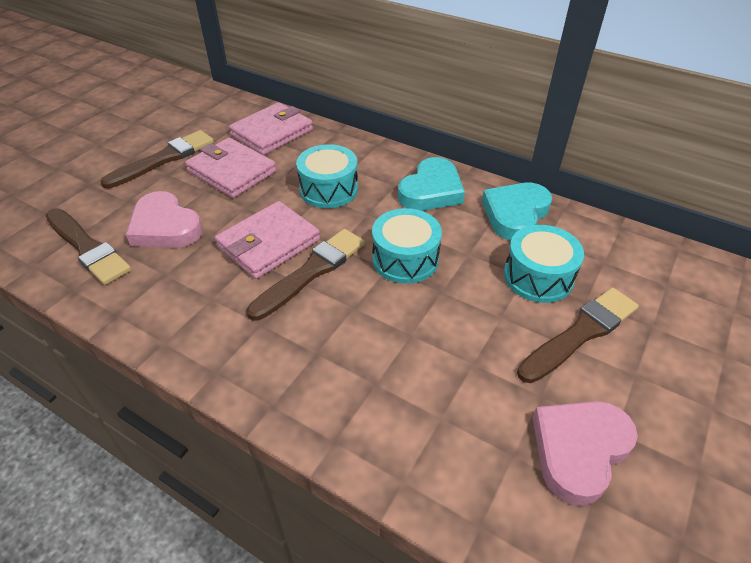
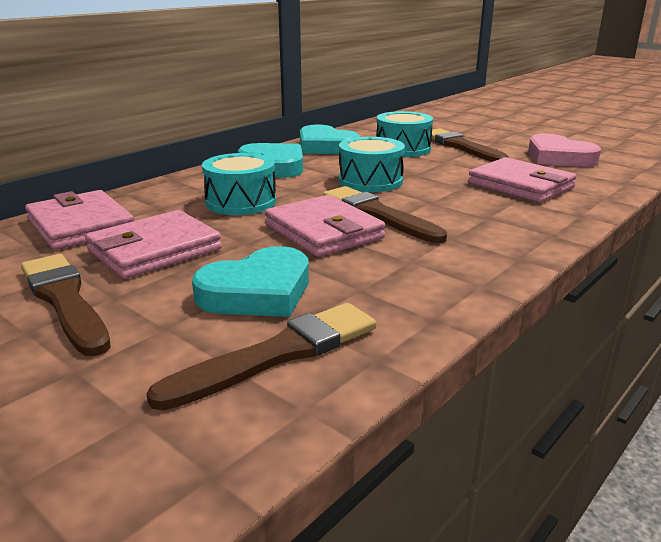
camera: 80 degrees left, 20 degrees down
(165, 227) = (257, 292): pink heart -> turquoise heart
(427, 390) = (520, 185): none -> pink wallet

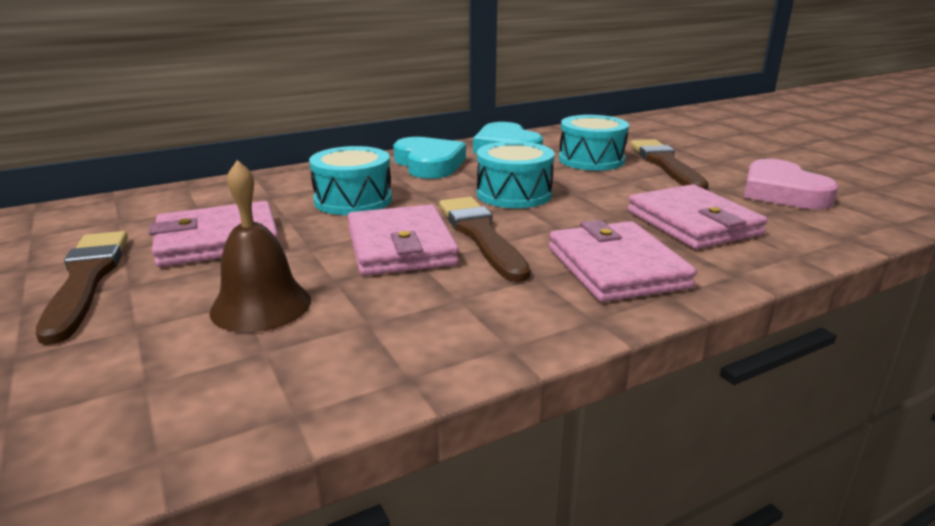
camera: 20 degrees right, 0 degrees up
(80, 225) = (183, 204): pink wallet -> pink wallet (616, 268)
(257, 292) = (261, 305): turquoise heart -> brown bell
(278, 354) = (204, 382): brown brush -> none

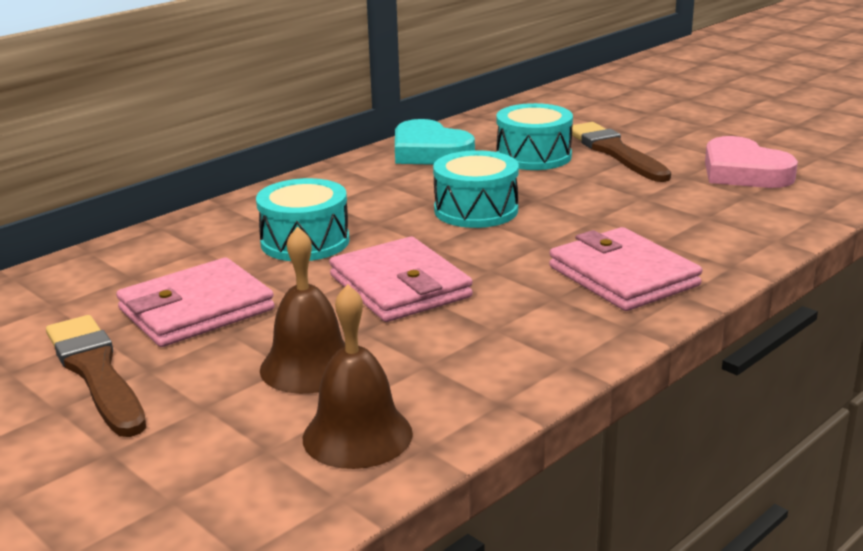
camera: 15 degrees left, 0 degrees up
(240, 385) = (357, 435): none -> brown bell
(429, 164) = (355, 185): turquoise heart -> none
(480, 235) = (472, 262): brown brush -> none
(693, 223) = (672, 219): pink wallet -> none

